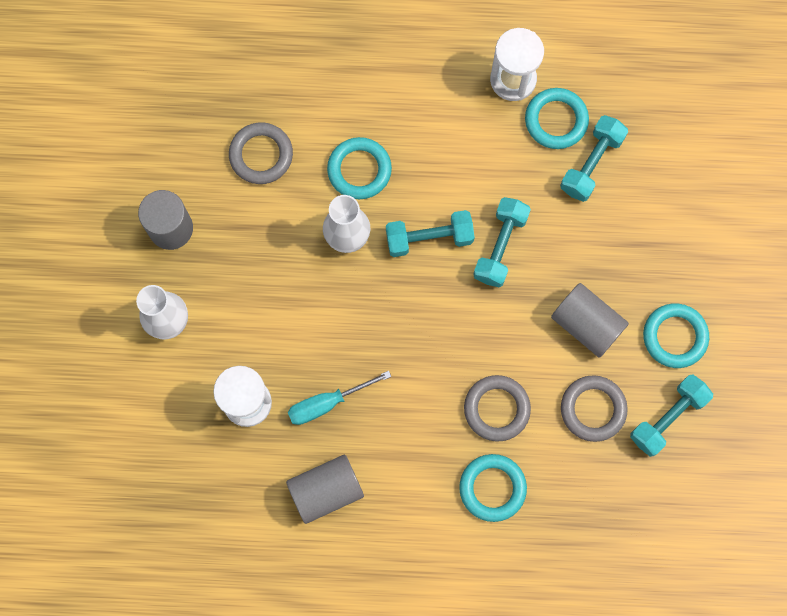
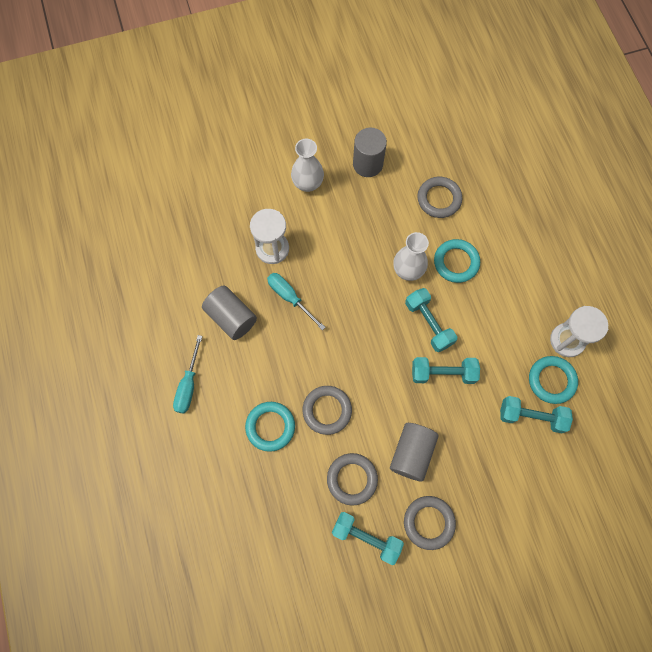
camera: 70 degrees right, 5 degrees down
(399, 577) = (188, 385): none -> turquoise screwdriver
(675, 336) = (428, 522): turquoise ring -> grey ring

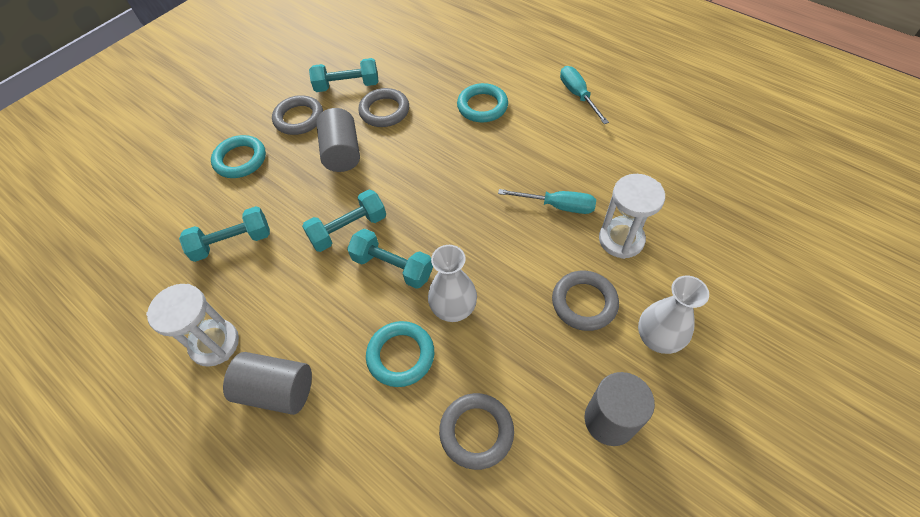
camera: 150 degrees right, 15 degrees down
(231, 317) = (595, 158): grey cylinder -> grey cylinder (277, 390)
(327, 410) = (442, 141): grey ring -> grey ring (584, 303)
(551, 380) = (220, 289): turquoise ring -> turquoise ring (240, 160)

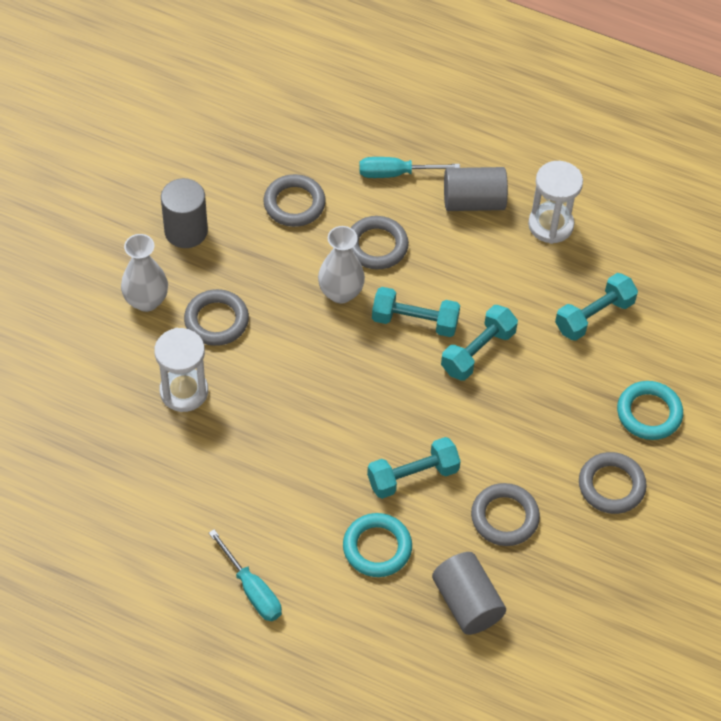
camera: 160 degrees right, 0 degrees up
(342, 153) = (530, 444): grey cylinder -> grey cylinder (467, 603)
(347, 86) = (574, 552): turquoise dumbbell -> turquoise dumbbell (412, 476)
(401, 355) = (377, 246): turquoise ring -> grey ring
(557, 206) = (256, 419): turquoise screwdriver -> turquoise screwdriver (396, 173)

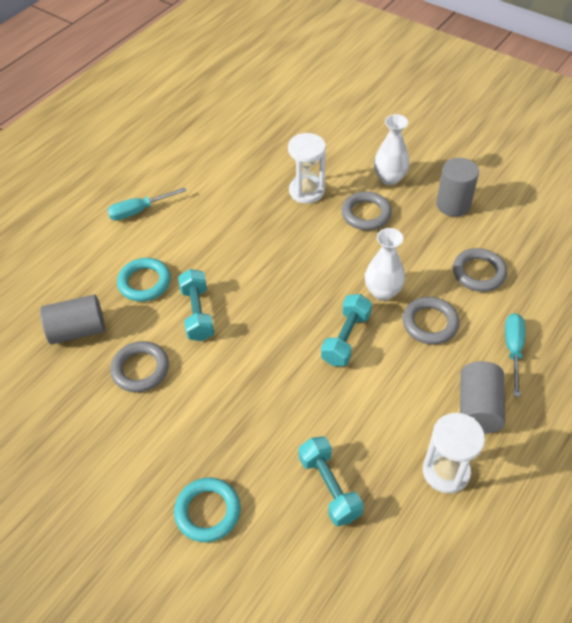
camera: 105 degrees right, 5 degrees down
(478, 351) = (306, 380): turquoise dumbbell -> none
(611, 486) = (142, 458): grey ring -> none

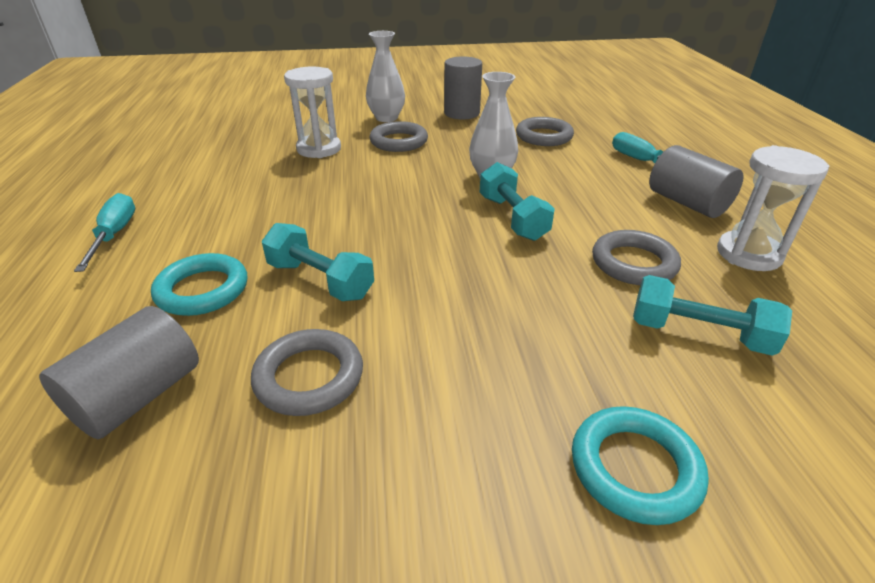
camera: 45 degrees left, 15 degrees down
(139, 211) = (114, 235): turquoise screwdriver -> turquoise screwdriver turned 150 degrees clockwise
(430, 323) = (561, 176): grey ring -> grey ring (633, 263)

